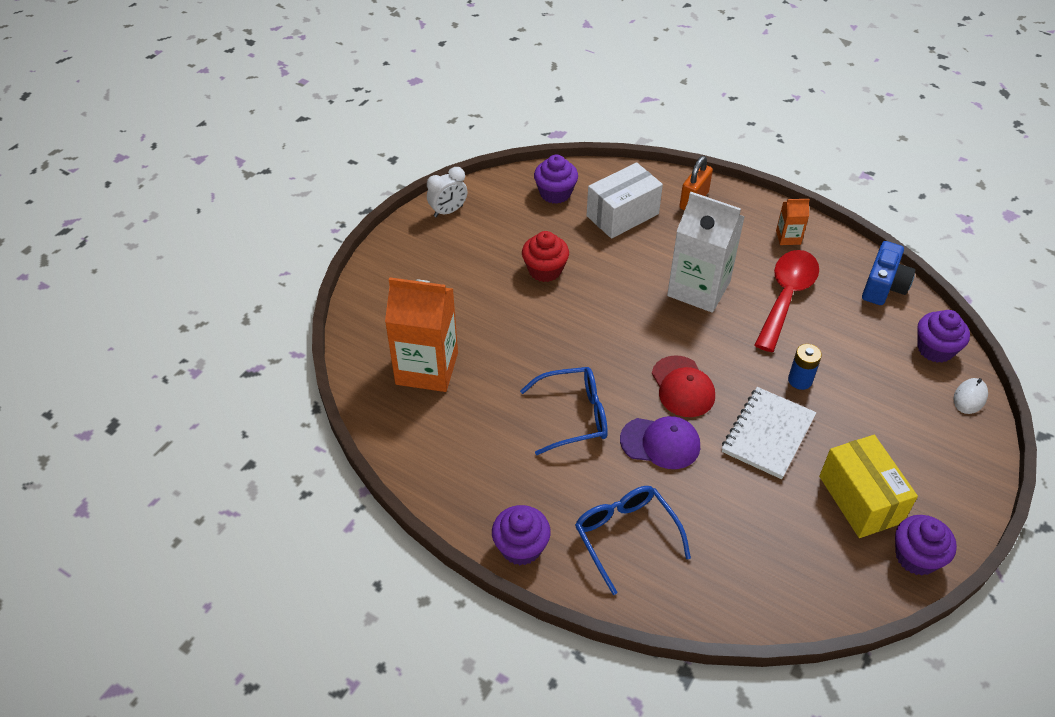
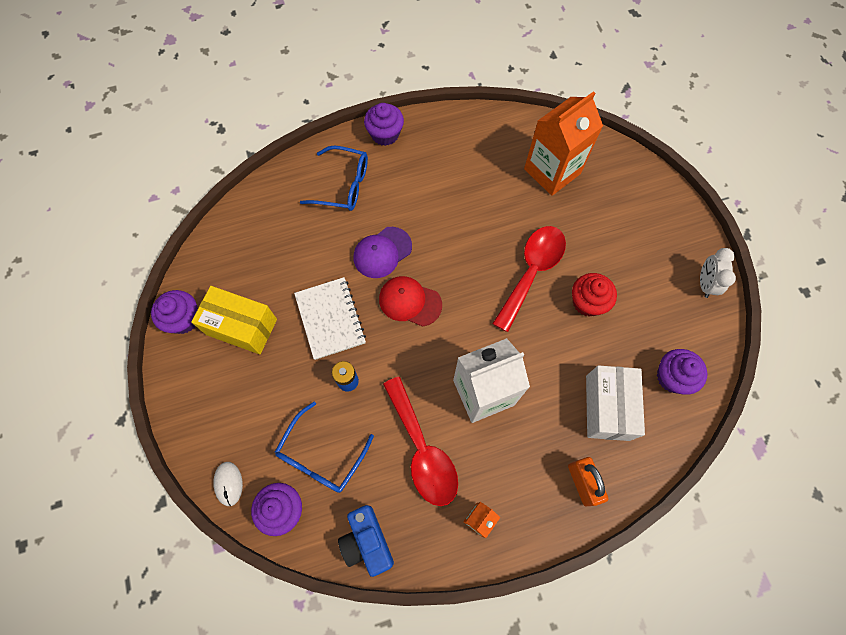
camera: 130 degrees right, 20 degrees up
(556, 321) = (532, 272): none -> red spoon
(574, 416) = (444, 222): blue glasses -> blue glasses (321, 456)

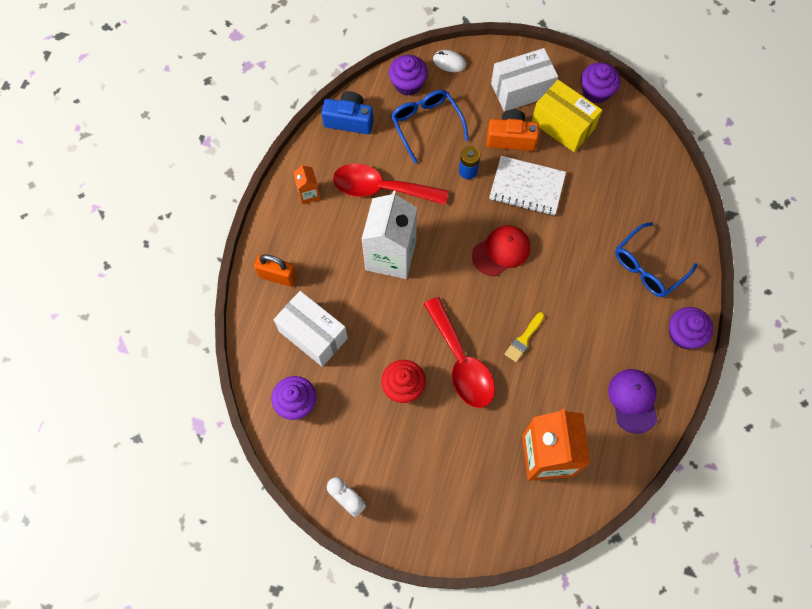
camera: 125 degrees right, 0 degrees up
(222, 388) = (521, 90): none -> white box
(241, 326) = (563, 125): yellow box -> yellow box turned 75 degrees clockwise
(286, 364) = (511, 138): none -> orange camera
(382, 252) = (560, 258): purple cap -> purple cap (633, 400)
(475, 238) = (524, 339): none -> yellow brush

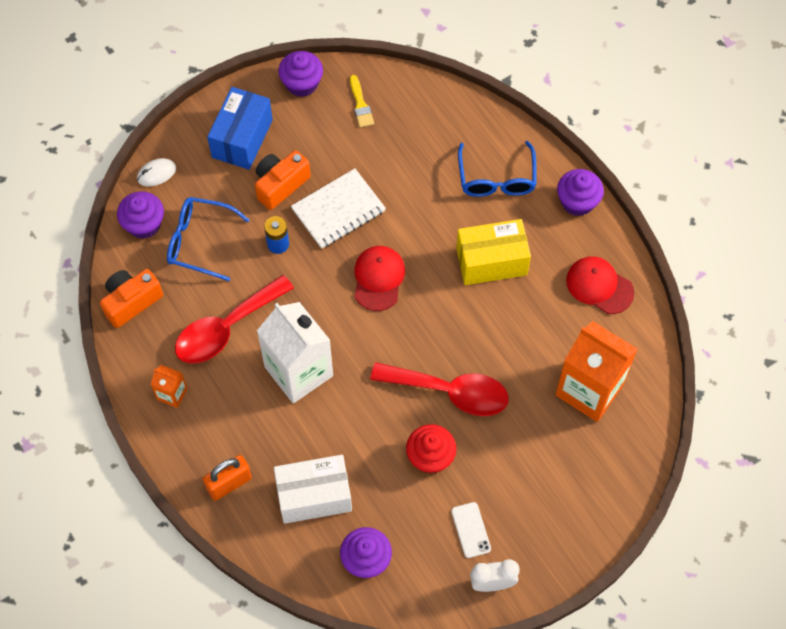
camera: 50 degrees left, 5 degrees down
(349, 120) = (131, 302): blue camera -> orange camera
(374, 455) = (471, 530): none -> white phone
(521, 90) = (242, 139): white box -> blue box
(524, 339) = (473, 325): yellow brush -> yellow brush (360, 104)
(563, 125) = (308, 135): yellow box -> yellow box (491, 261)
(633, 400) = (599, 286): purple cap -> red cap

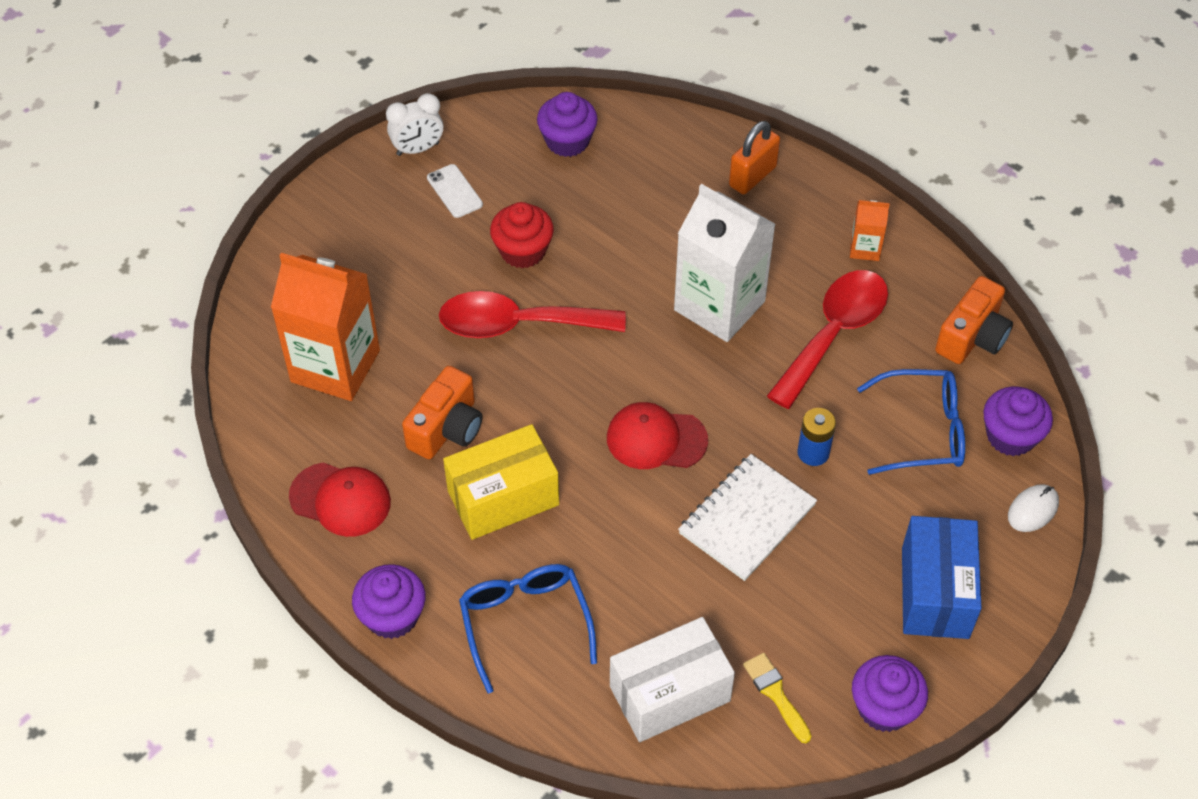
camera: 165 degrees right, 10 degrees down
(280, 185) = (846, 536): orange camera -> orange camera (447, 428)
(314, 496) = (649, 185): white box -> white box (669, 693)
(378, 278) = (656, 439): red cap -> red cap turned 105 degrees clockwise

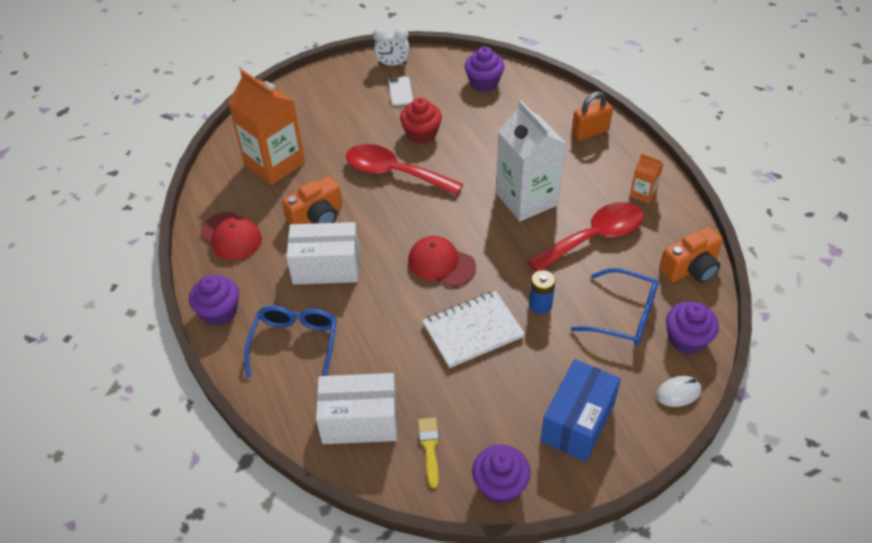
camera: 25 degrees right, 5 degrees down
(503, 498) = (326, 267): yellow box -> white box

